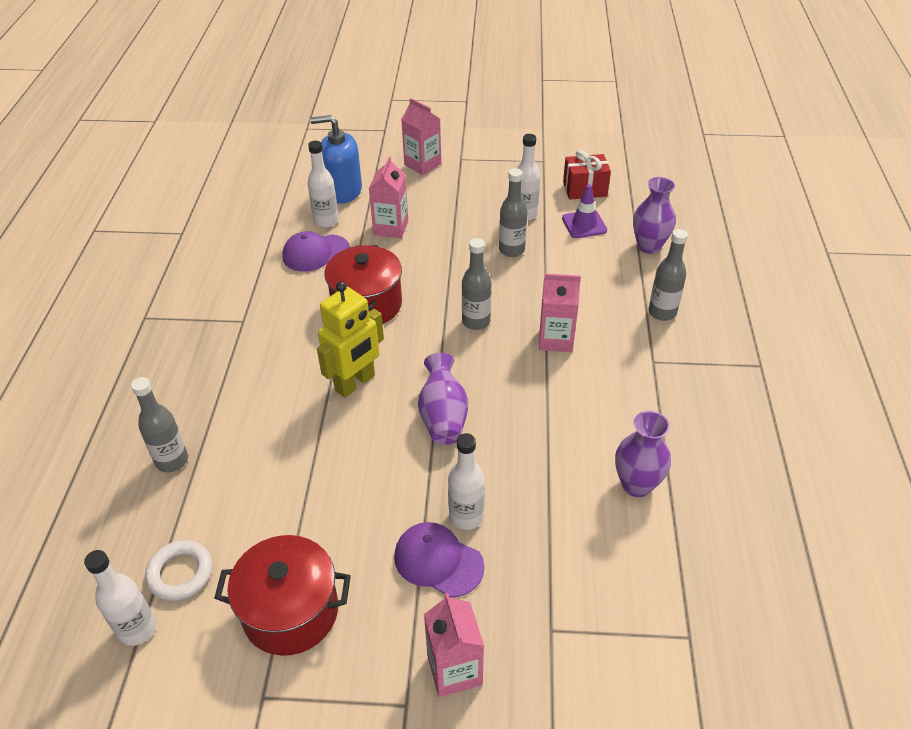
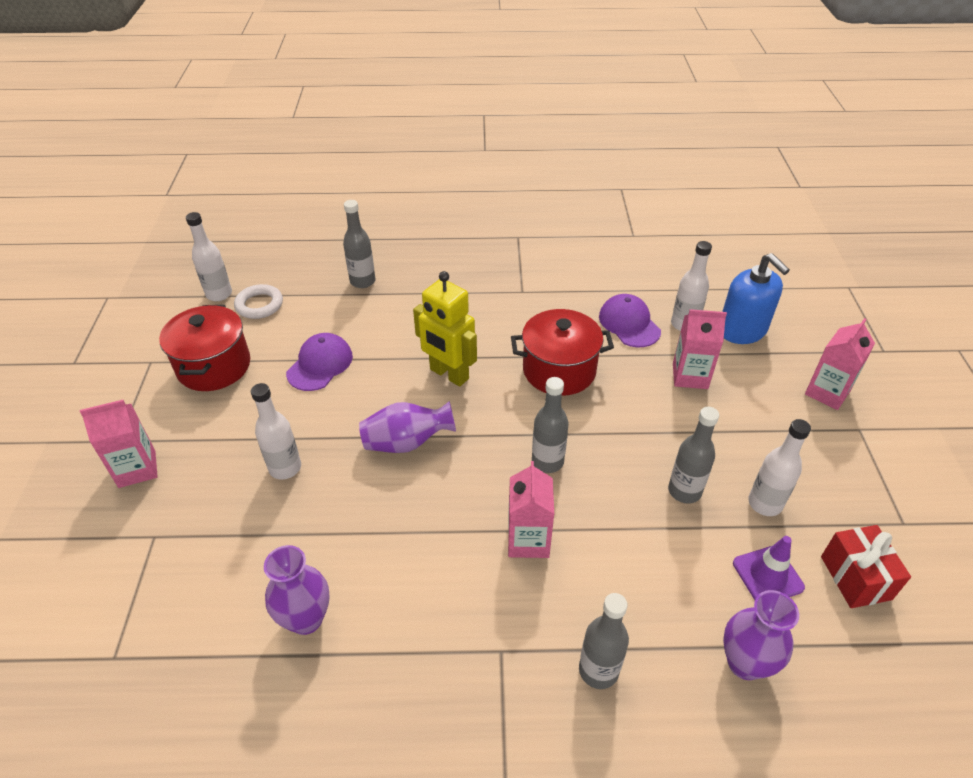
camera: 85 degrees right, 0 degrees up
(343, 191) = (742, 330): blue soap dispenser -> blue soap dispenser turned 150 degrees clockwise
(438, 561) = (241, 451): purple cap -> purple cap (320, 364)

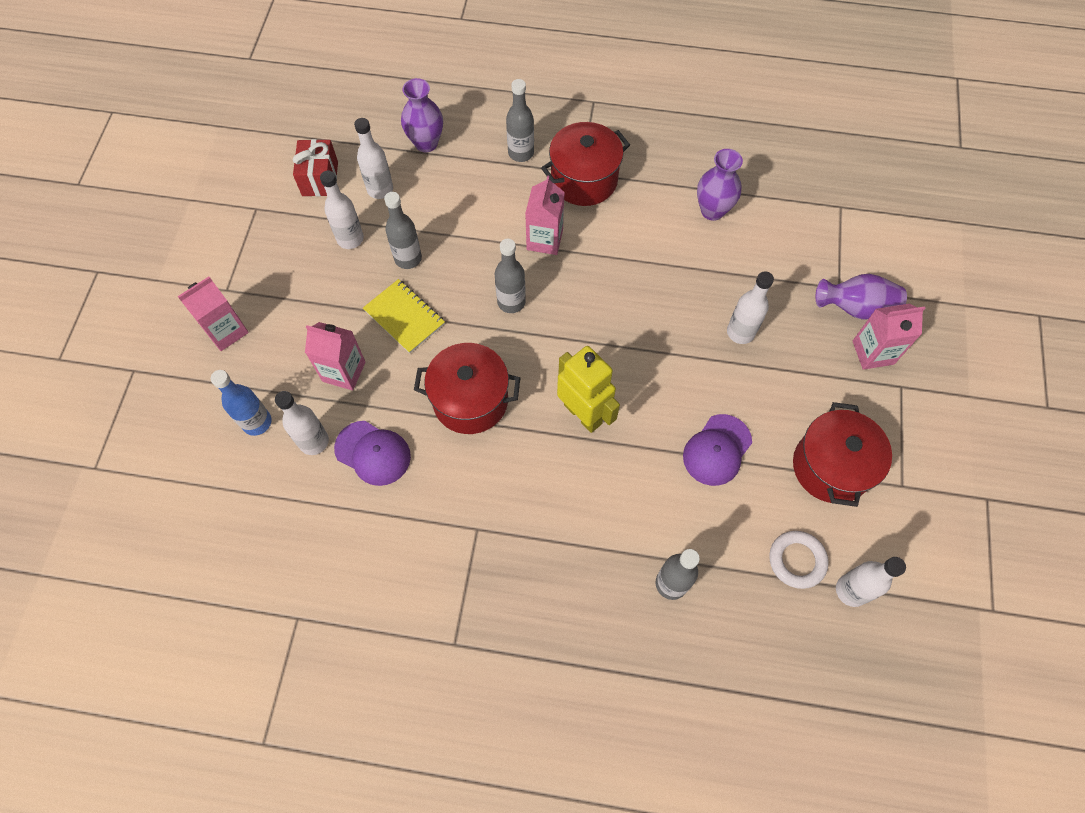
camera: 170 degrees left, 20 degrees up
(407, 442) = (632, 340): purple vase -> purple vase (855, 308)
(494, 638) = (584, 180): none -> red pot
(629, 324) = (373, 453): purple cap -> purple cap turned 45 degrees counterclockwise
(656, 430) = (404, 317): none -> yellow notebook
(742, 330) = (257, 422): blue soap dispenser -> blue bottle
(767, 575) = (380, 189): purple traffic cone -> white bottle

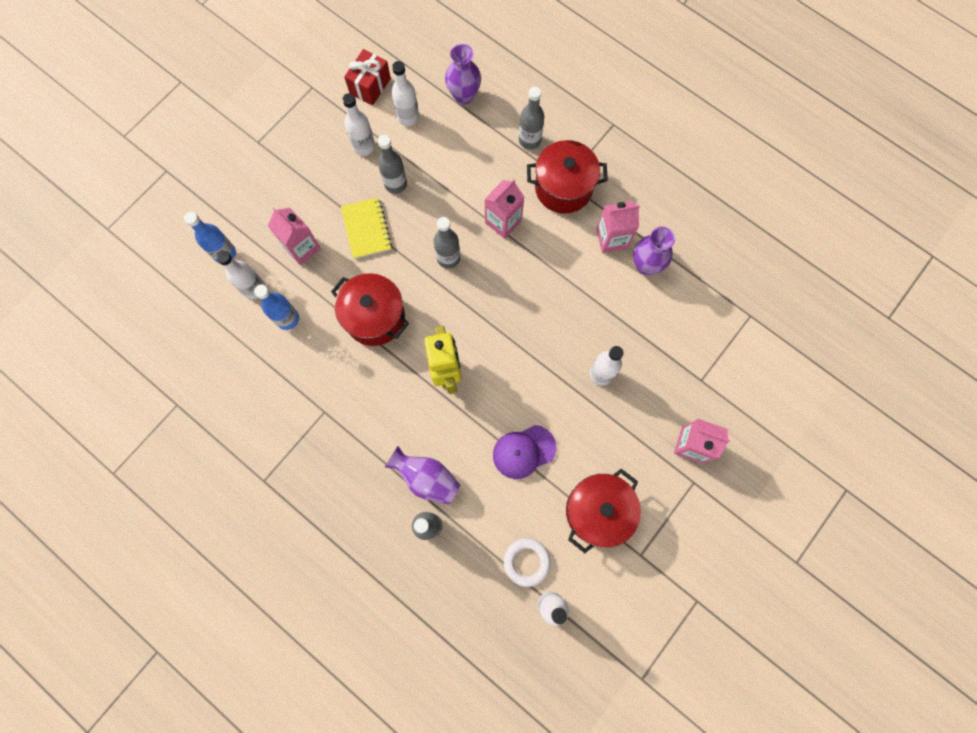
camera: 30 degrees right, 10 degrees up
(226, 331) = (241, 174): pink carton -> pink carton (612, 238)
(373, 453) = (287, 319): purple cap -> blue bottle
(855, 308) = (703, 403): purple vase -> purple vase (426, 478)

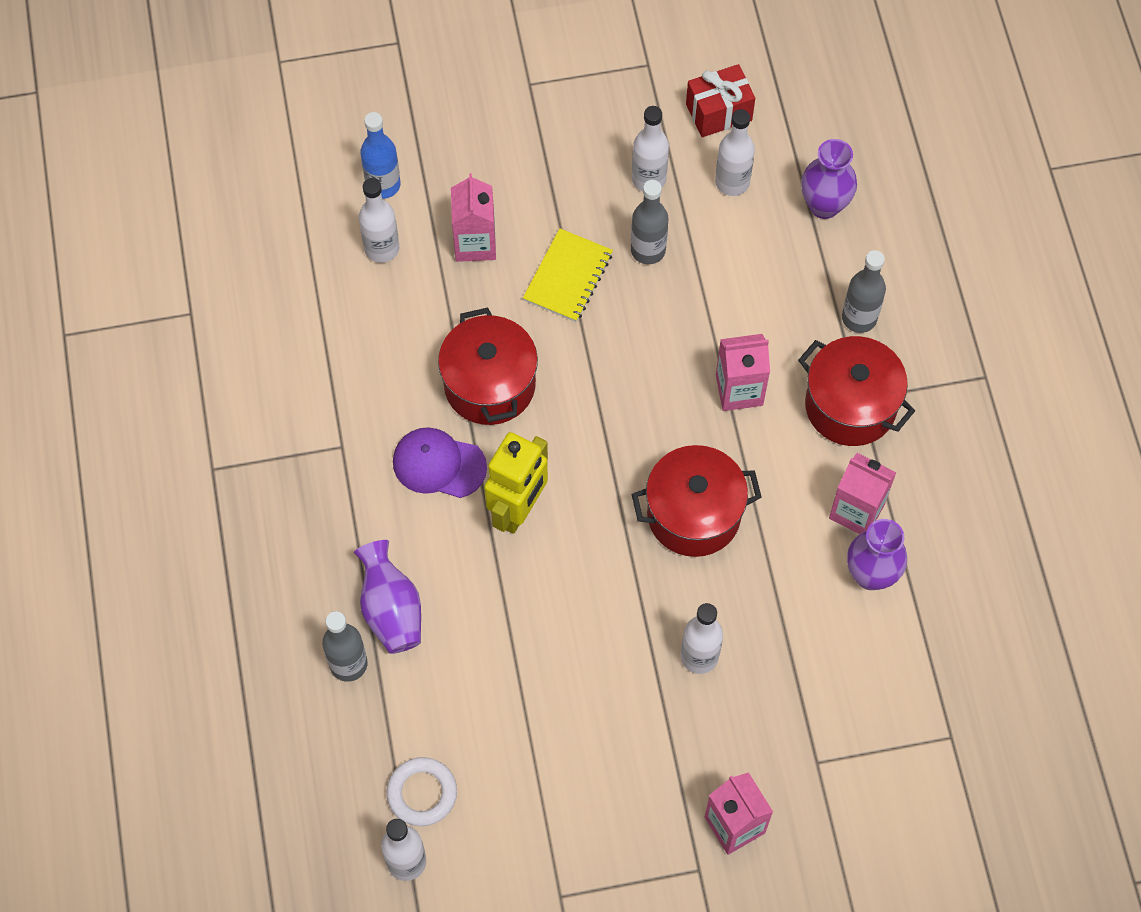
camera: 40 degrees right, 10 degrees down
(287, 319) = (390, 311): blue bottle -> none
(448, 258) = (635, 383): grey bottle -> none
(524, 451) = (527, 670): purple cap -> purple cap (439, 464)
(597, 511) = (554, 806): red pot -> red pot (693, 514)

